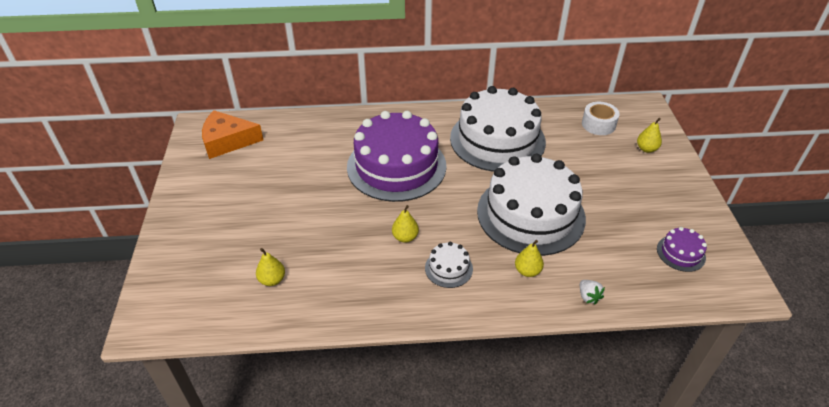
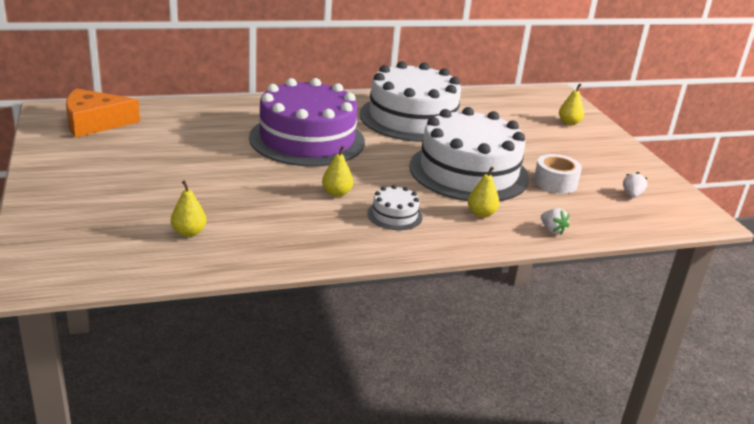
camera: 15 degrees left, 15 degrees down
(598, 124) = (514, 106): white tape -> white tape (555, 182)
(681, 253) = (632, 195): purple cake -> white strawberry

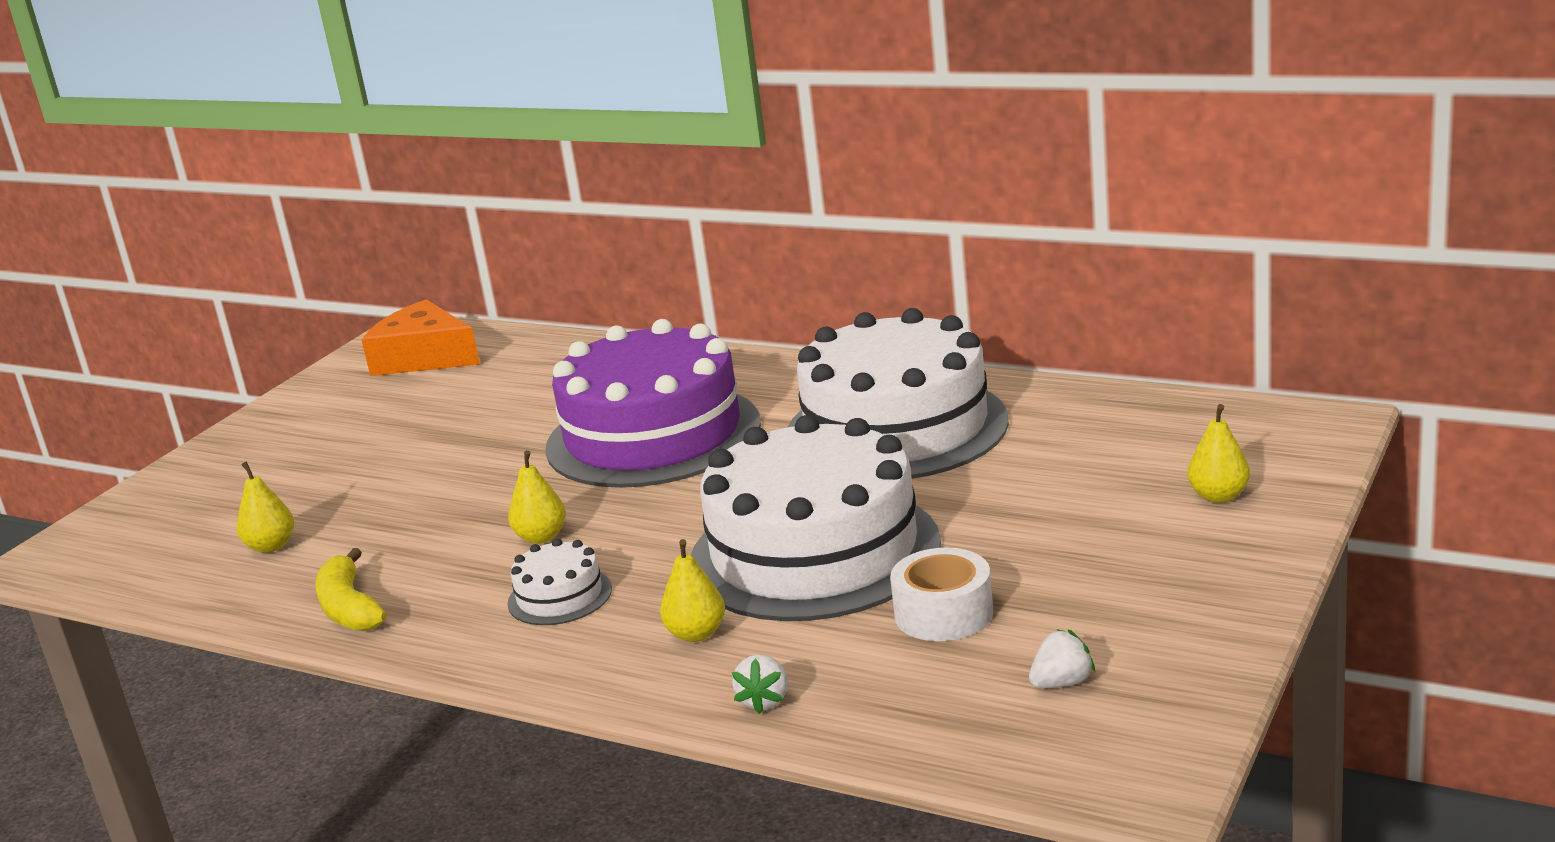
camera: 50 degrees right, 5 degrees down
(297, 248) = (349, 608): none -> yellow banana

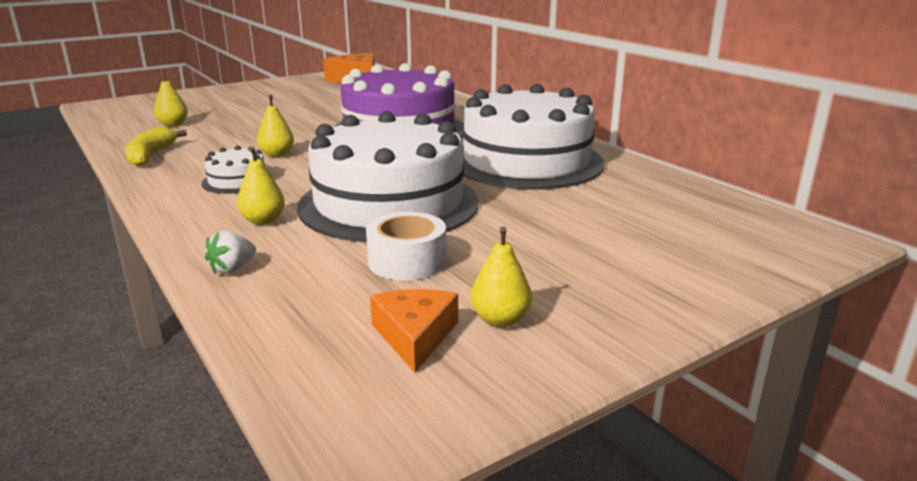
camera: 25 degrees right, 0 degrees up
(1062, 683) = (415, 336): white strawberry -> orange cheese
(1218, 496) = (690, 259): yellow pear -> yellow pear (500, 319)

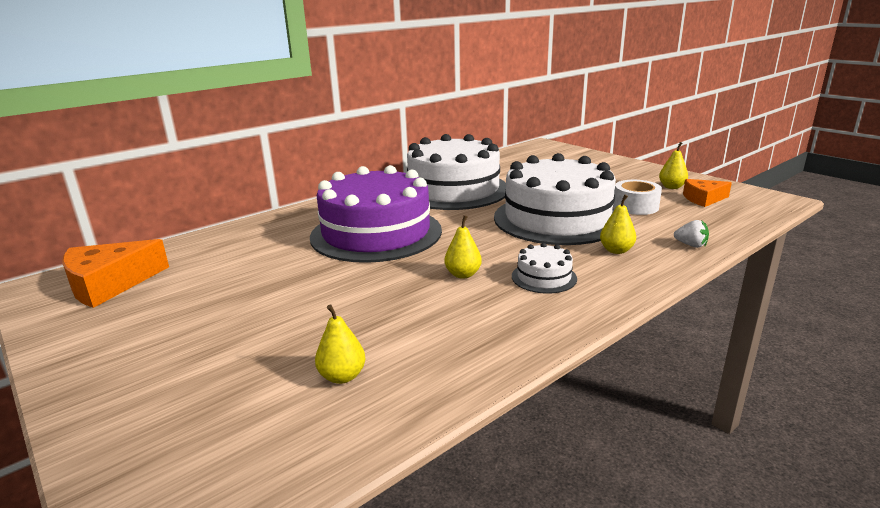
camera: 95 degrees left, 0 degrees up
(151, 156) = (489, 348): yellow banana -> none

